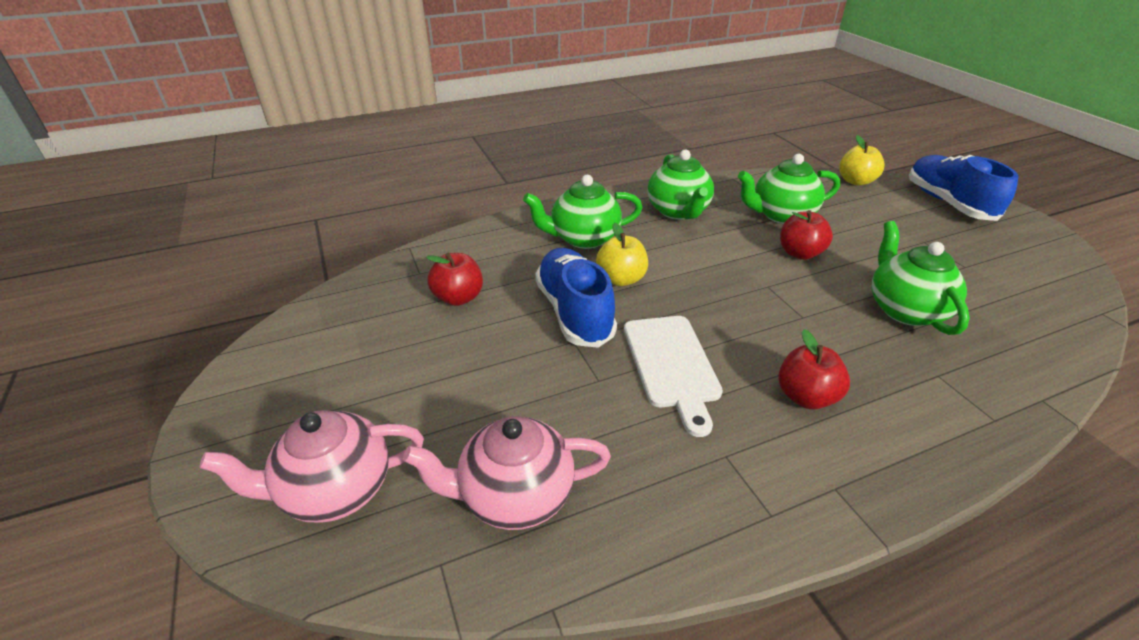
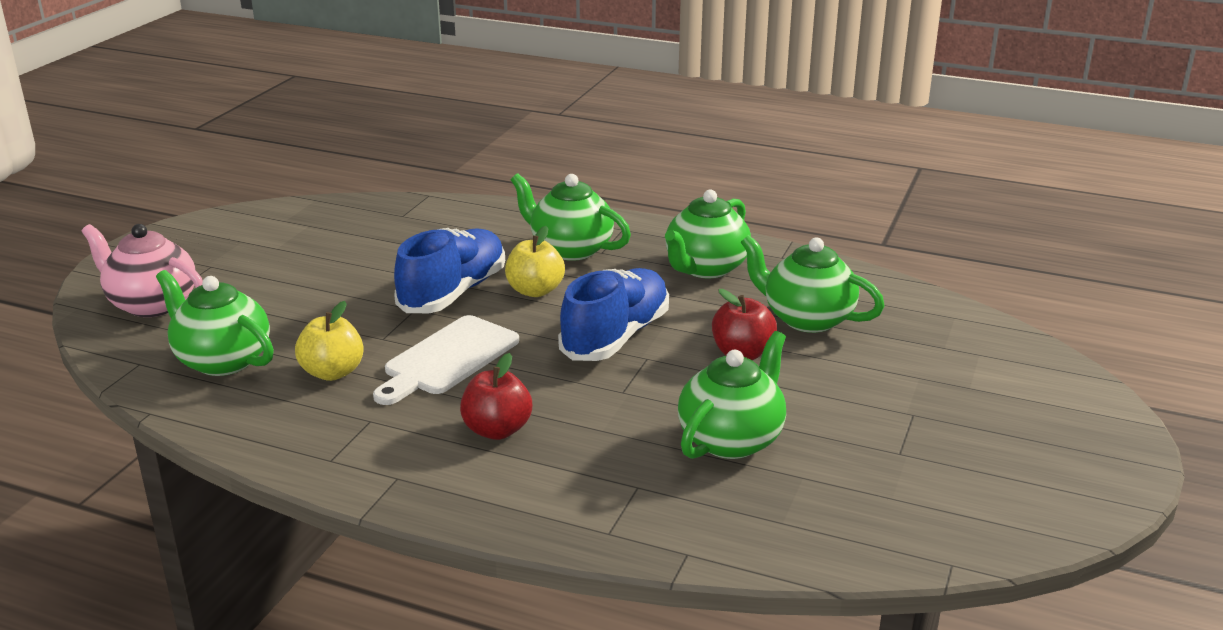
camera: 45 degrees right, 10 degrees down
(458, 298) = (396, 244): red apple -> none
(515, 496) = (222, 360): pink teapot -> green teapot
(855, 181) = (988, 333): yellow apple -> yellow apple (332, 372)
(948, 203) = (1056, 404): blue shoe -> blue shoe (616, 337)

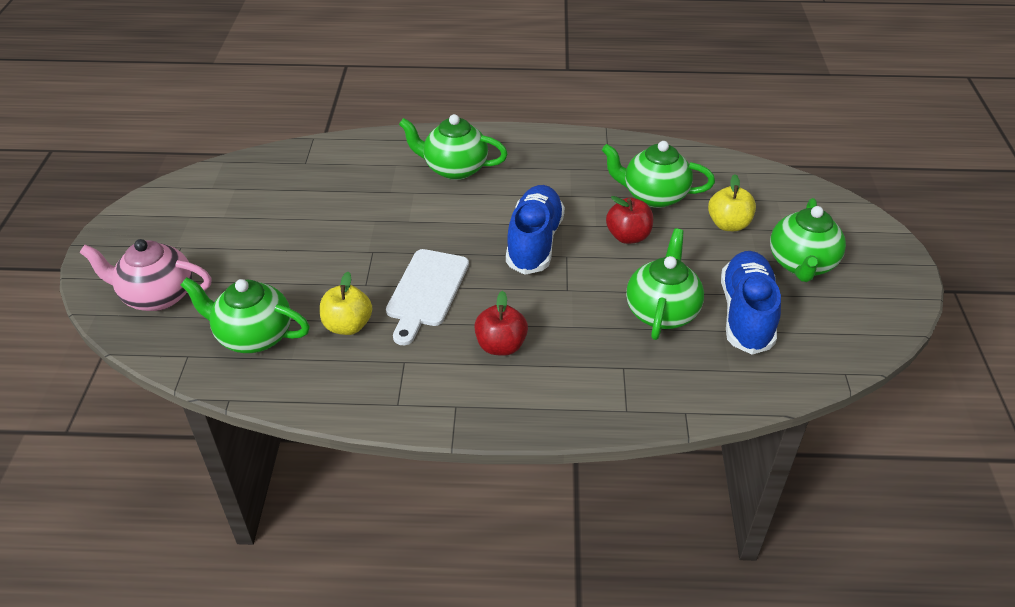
camera: 20 degrees left, 15 degrees up
(453, 293) = (392, 229): blue shoe -> blue shoe (746, 314)
(535, 291) = (452, 213): yellow apple -> yellow apple (728, 224)
(705, 268) = (561, 165): green teapot -> green teapot (801, 264)

